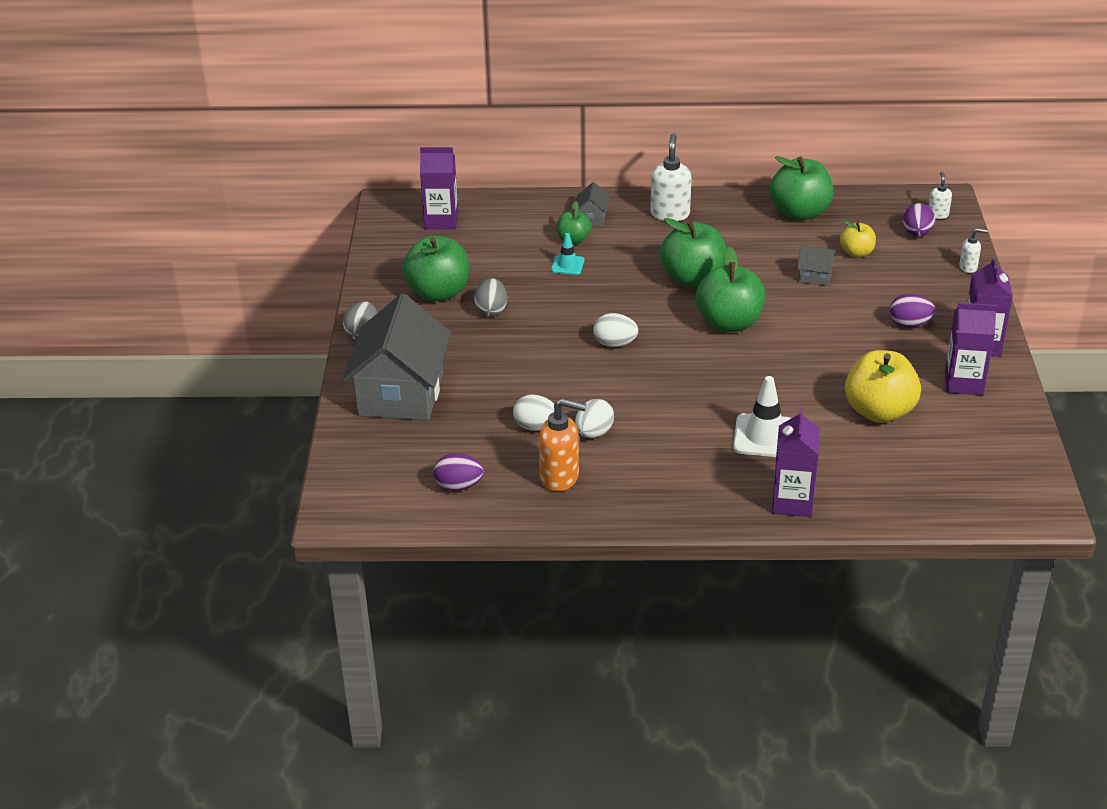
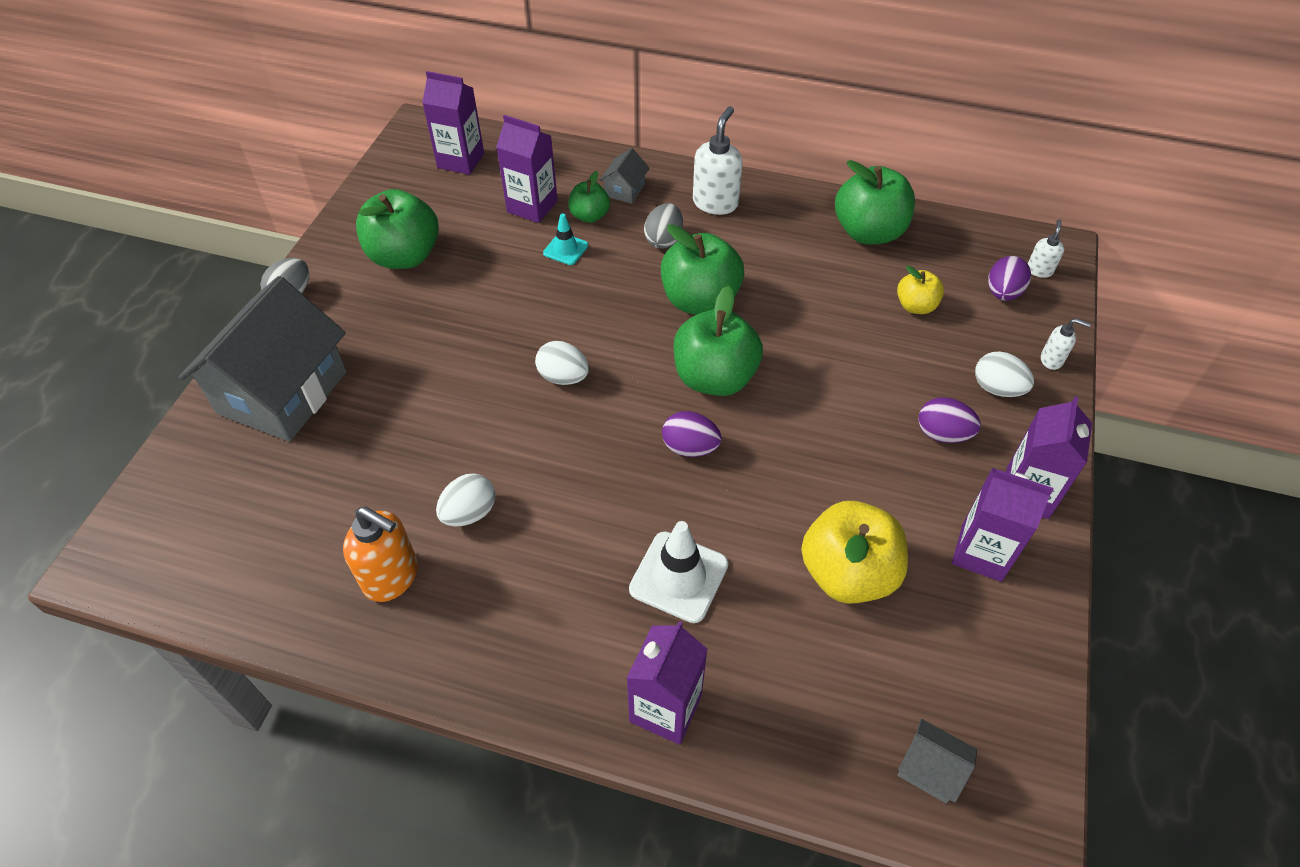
camera: 15 degrees right, 15 degrees up
(458, 486) = (266, 557): purple egg -> purple egg (690, 448)
(491, 310) = (448, 294): grey egg -> grey egg (664, 240)
(522, 242) = (532, 206): none -> purple carton
(536, 427) = (406, 484): white egg -> white egg (997, 388)
(815, 276) = (849, 330): grey house -> grey house (930, 769)

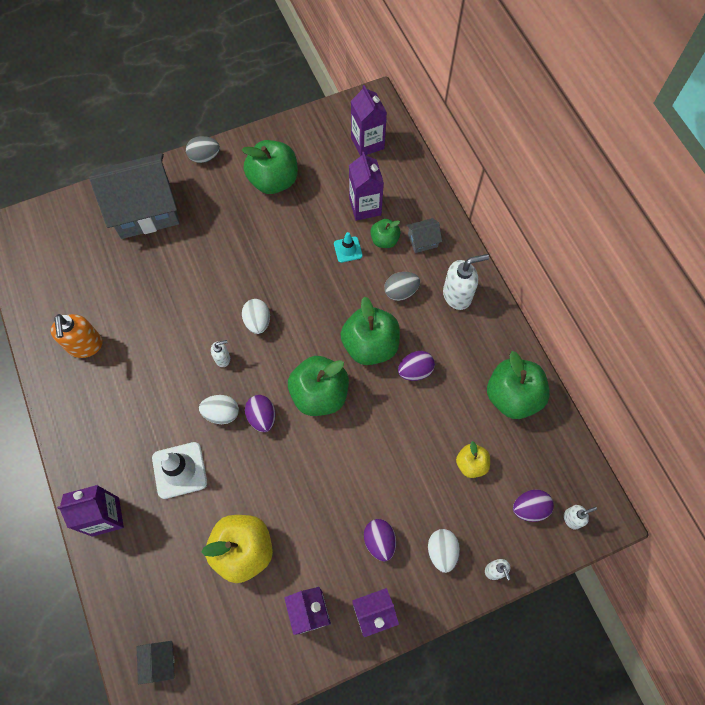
camera: 50 degrees right, 15 degrees up
(469, 513) = (143, 348): white egg -> white egg (221, 413)
(574, 439) = (223, 358): none -> white soap dispenser
(767, 284) = (415, 371): none -> purple egg

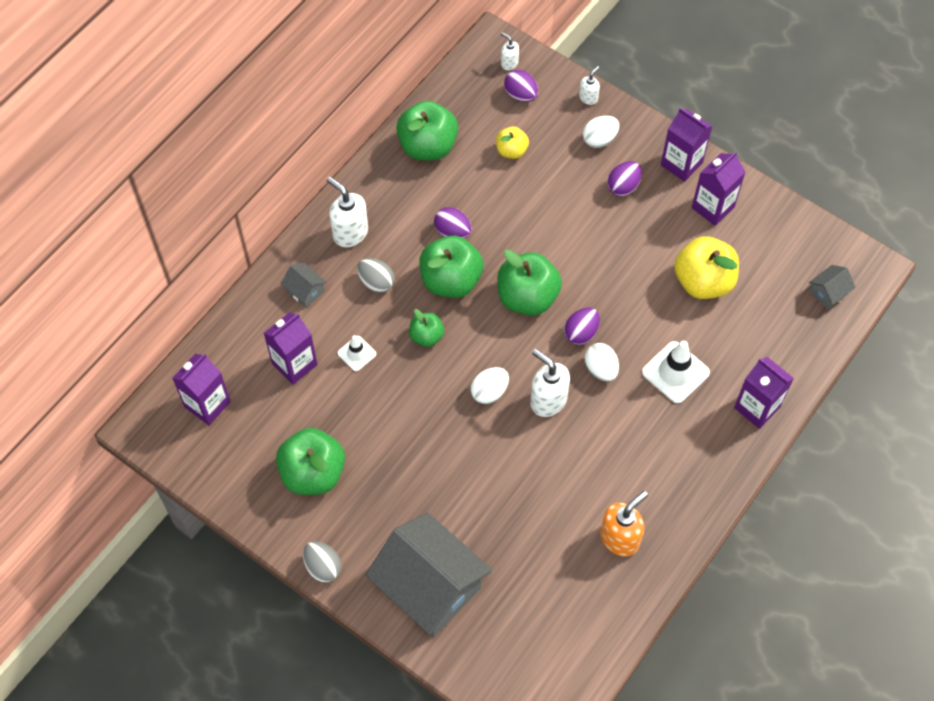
camera: 120 degrees left, 5 degrees down
(223, 358) = (548, 400): white soap dispenser -> white soap dispenser, size x1.86
(348, 249) = (357, 353): turquoise traffic cone -> white traffic cone
(384, 240) = (325, 325): green apple -> green apple (426, 336)

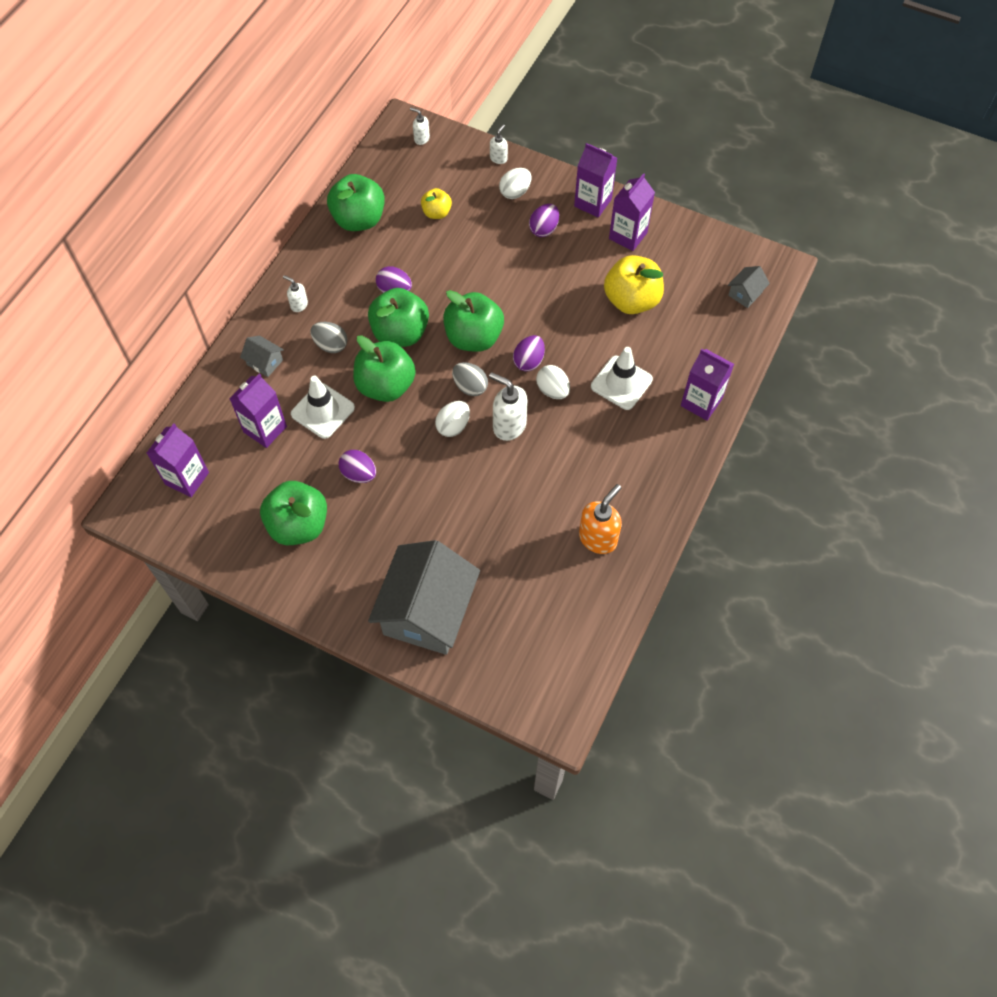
camera: 10 degrees left, 0 degrees up
(323, 567) = (322, 610): grey egg -> grey egg (470, 387)
(350, 233) = (299, 305): white soap dispenser -> white soap dispenser, size x0.54
(357, 353) = (323, 411): white traffic cone -> white traffic cone, size x1.73
(426, 336) = (386, 386): green apple -> green apple, size x1.84
(429, 586) = (427, 611): grey house -> grey house turned 75 degrees clockwise
(521, 95) = (436, 164): purple egg -> purple egg (359, 474)

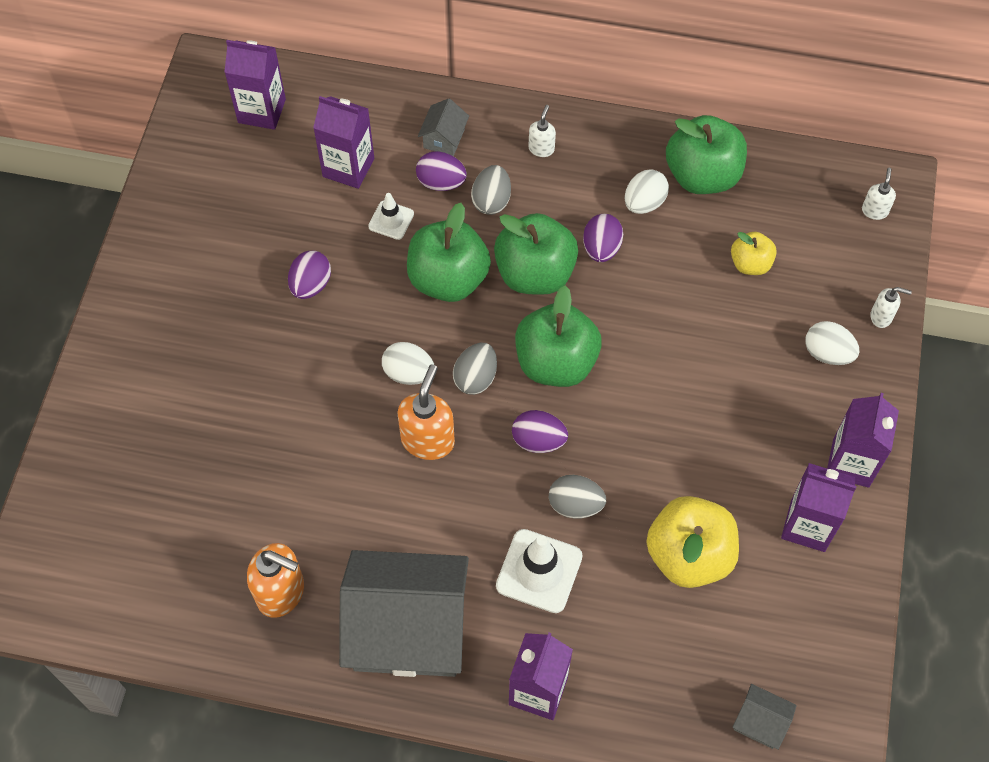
camera: 75 degrees right, 0 degrees up
(298, 525) = (225, 241): green apple -> none
(323, 411) = (391, 220): white traffic cone -> white traffic cone, size x0.58
(427, 611) = (137, 411): grey house -> grey house (408, 629)
(509, 425) = (428, 440): white soap dispenser -> orange soap dispenser
(544, 229) = (775, 407): purple egg -> purple egg (441, 182)
(552, 390) = (500, 482): white egg -> white egg (644, 203)
(581, 352) = (575, 505): none -> grey egg

